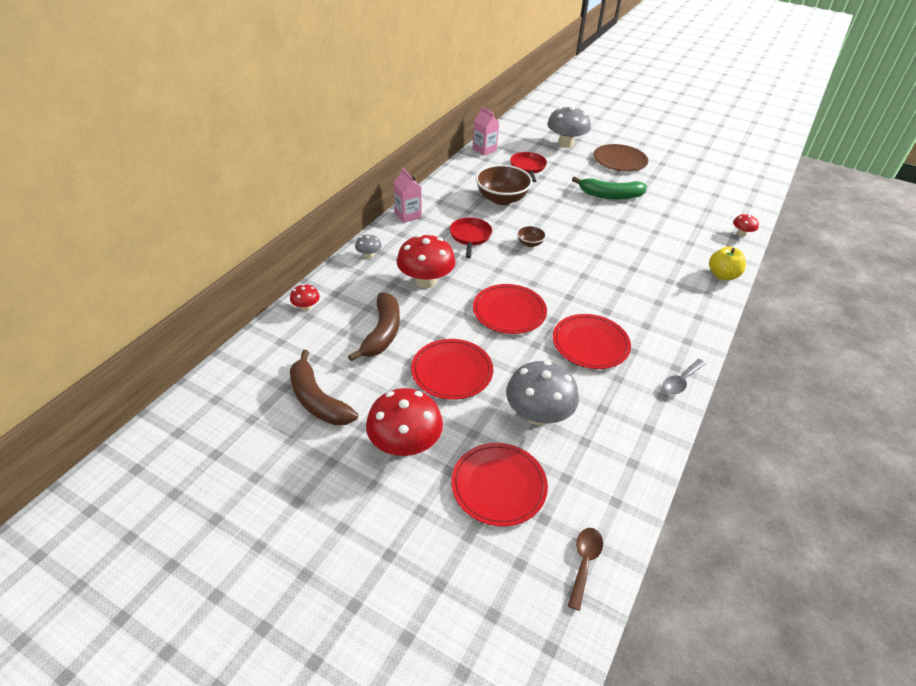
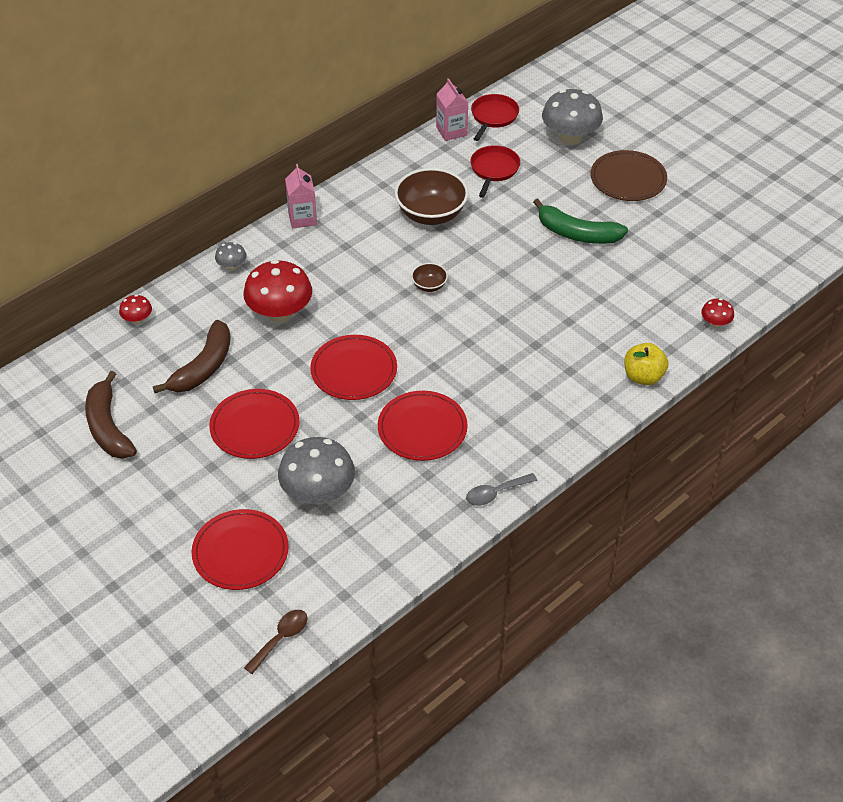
camera: 20 degrees right, 5 degrees up
(405, 444) = (172, 491): red mushroom -> none
(470, 236) = (362, 263): red pan -> red pan (493, 117)

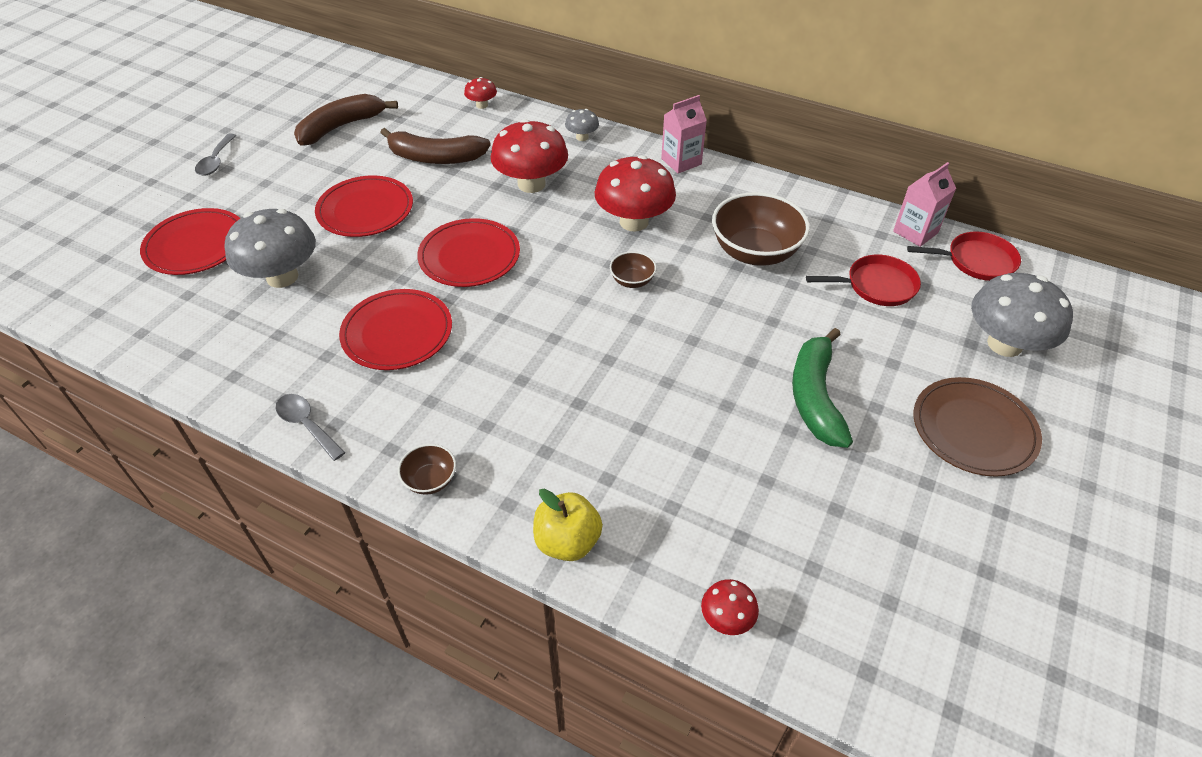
camera: 70 degrees right, 0 degrees up
(108, 530) = (216, 161): none -> grey spoon
(281, 639) = (82, 302): brown spoon -> none
(363, 266) = (634, 222): none -> red mushroom
(572, 433) = (430, 480): none -> brown bowl

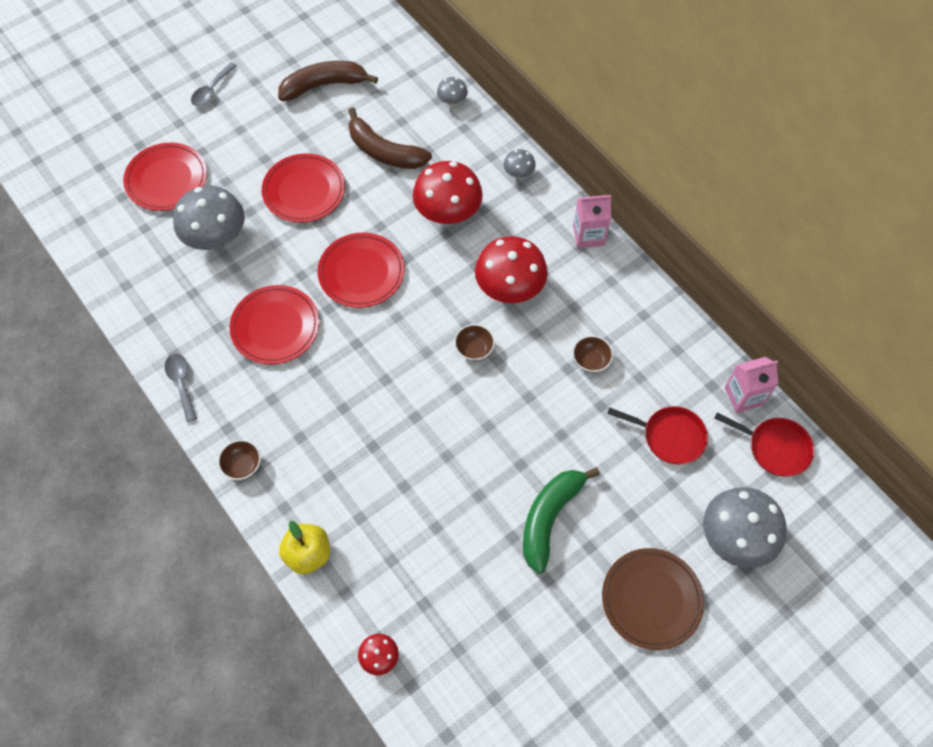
camera: 25 degrees right, 15 degrees up
(482, 105) = (452, 101): red mushroom -> grey mushroom
(755, 252) = (591, 360): brown bowl -> brown bowl, size x0.48

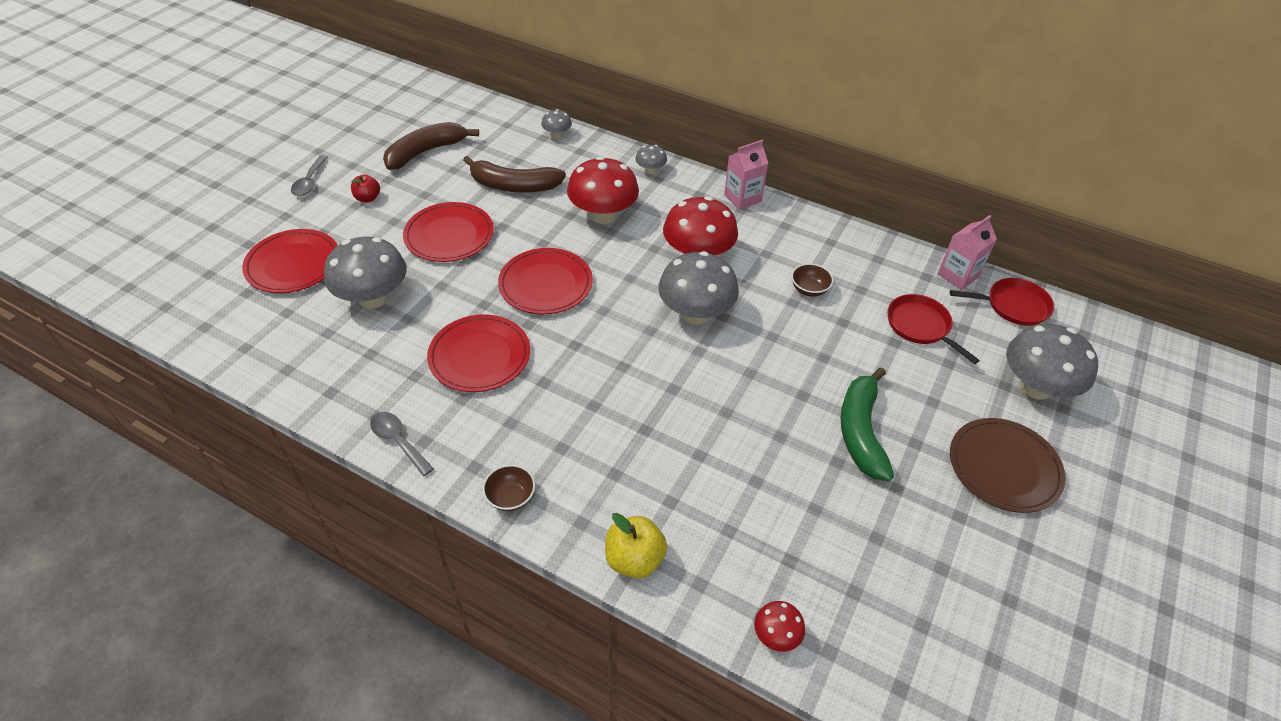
camera: 25 degrees left, 15 degrees down
(253, 125) = (368, 198): none -> red apple
(474, 349) = (695, 313): brown bowl -> grey mushroom
(670, 436) = (920, 326): red pan -> red pan turned 120 degrees counterclockwise

